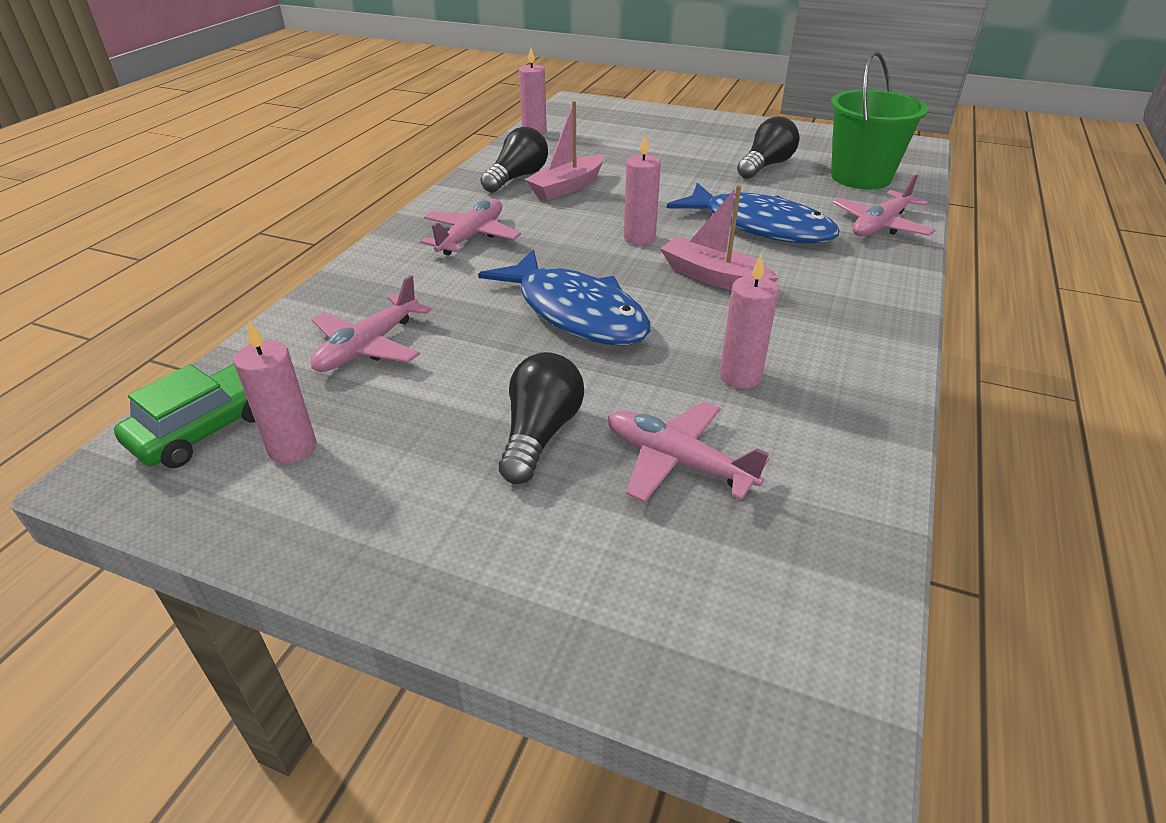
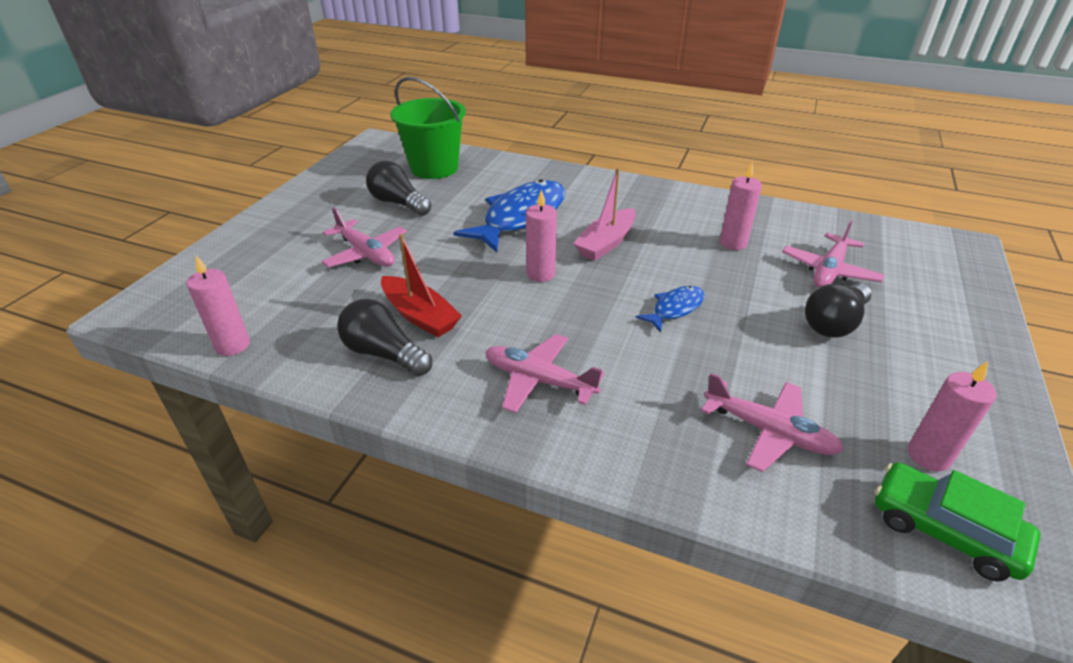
camera: 90 degrees left, 0 degrees up
(540, 434) = (834, 323): black light bulb -> black light bulb turned 60 degrees counterclockwise
(567, 187) = (420, 316): pink boat -> red boat
(576, 313) = (675, 309): blue fish -> blue fish, size x0.50
(880, 225) = (520, 173): pink plane -> pink plane (366, 253)

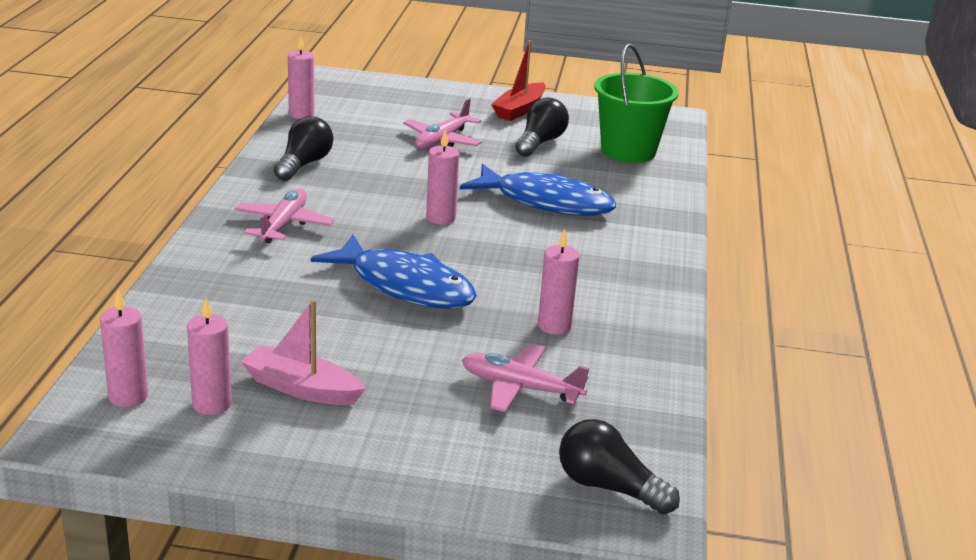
camera: 75 degrees right, 10 degrees down
(420, 316) = (356, 172): red boat -> red boat (519, 110)
(606, 243) = (515, 249): pink boat -> pink boat (301, 388)
(675, 309) = (405, 286): blue fish -> blue fish, size x2.02
(769, 432) = (235, 325): pink plane -> none
(834, 323) = (409, 378): black light bulb -> black light bulb (608, 487)
(944, 530) = (128, 396): green car -> pink candle

